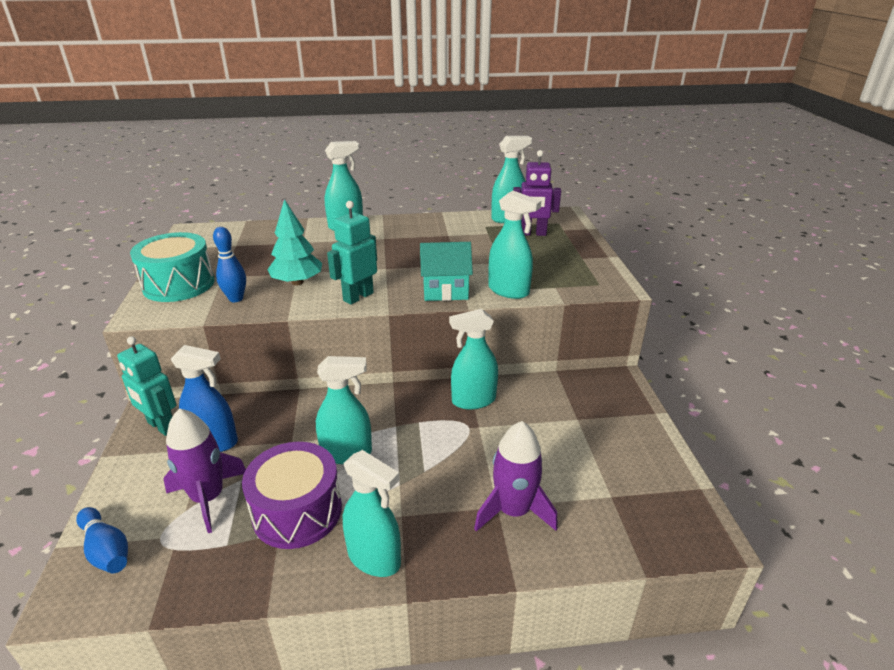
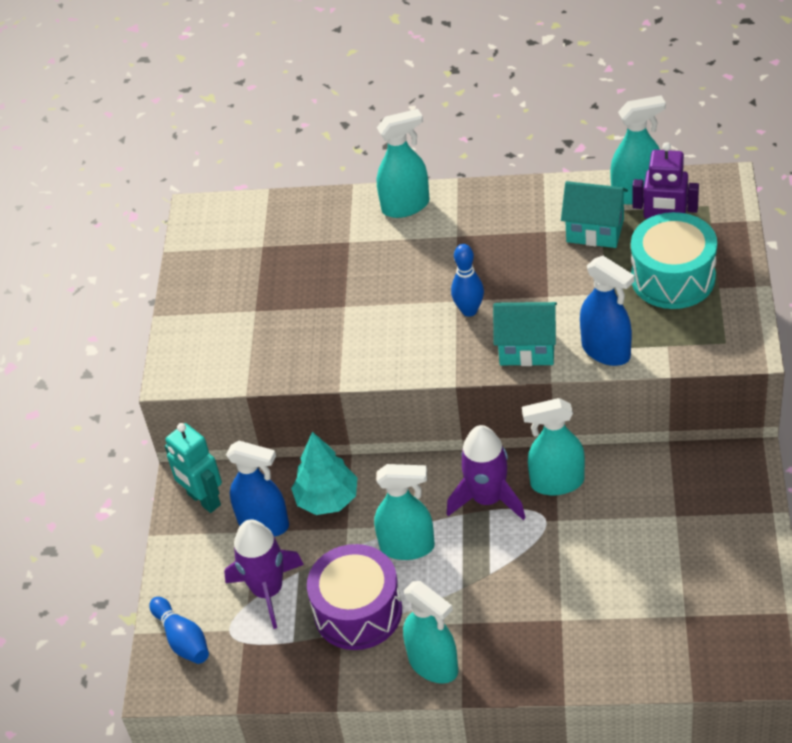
camera: 15 degrees right, 15 degrees up
(179, 284) = (205, 323): turquoise drum -> turquoise drum (673, 278)
(236, 299) = (276, 352): blue bowling pin -> blue bowling pin (469, 310)
(297, 282) = (346, 325): turquoise tree -> turquoise tree (327, 499)
(358, 297) = (420, 354): turquoise robot -> none
(483, 234) = (595, 230): none -> turquoise house
(509, 291) = (606, 351): turquoise spray bottle -> blue spray bottle
(513, 511) = (577, 625): purple rocket -> purple rocket (488, 498)

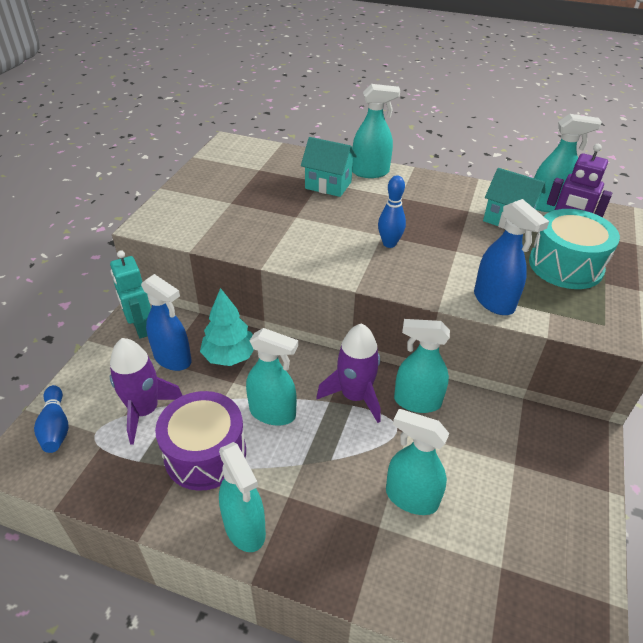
camera: 10 degrees right, 5 degrees down
(527, 349) = (426, 281): turquoise house -> turquoise house (328, 185)
(583, 583) = (411, 497): none -> turquoise spray bottle

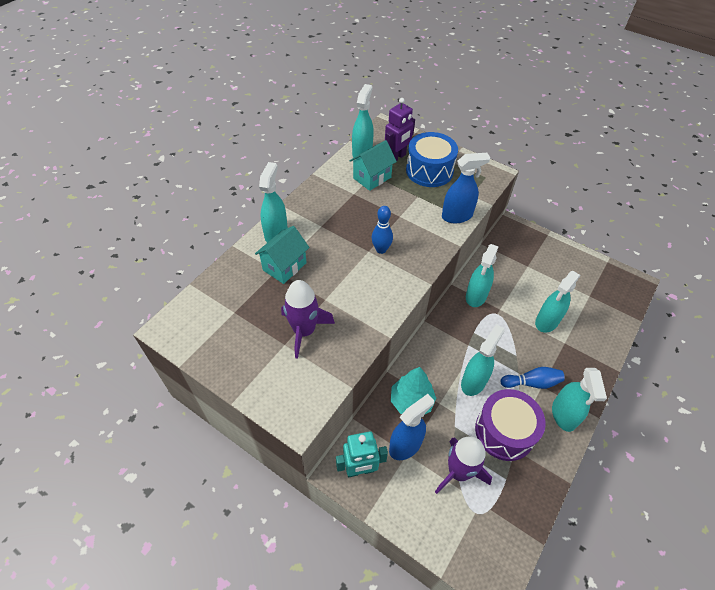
camera: 75 degrees left, 10 degrees up
(56, 427) = (465, 546): blue bowling pin -> blue bowling pin (532, 383)
(245, 528) = (563, 415): turquoise spray bottle -> turquoise spray bottle turned 105 degrees clockwise
(355, 396) = (466, 329): purple rocket -> purple rocket (304, 331)
(565, 265) = (429, 171): turquoise drum -> blue drum

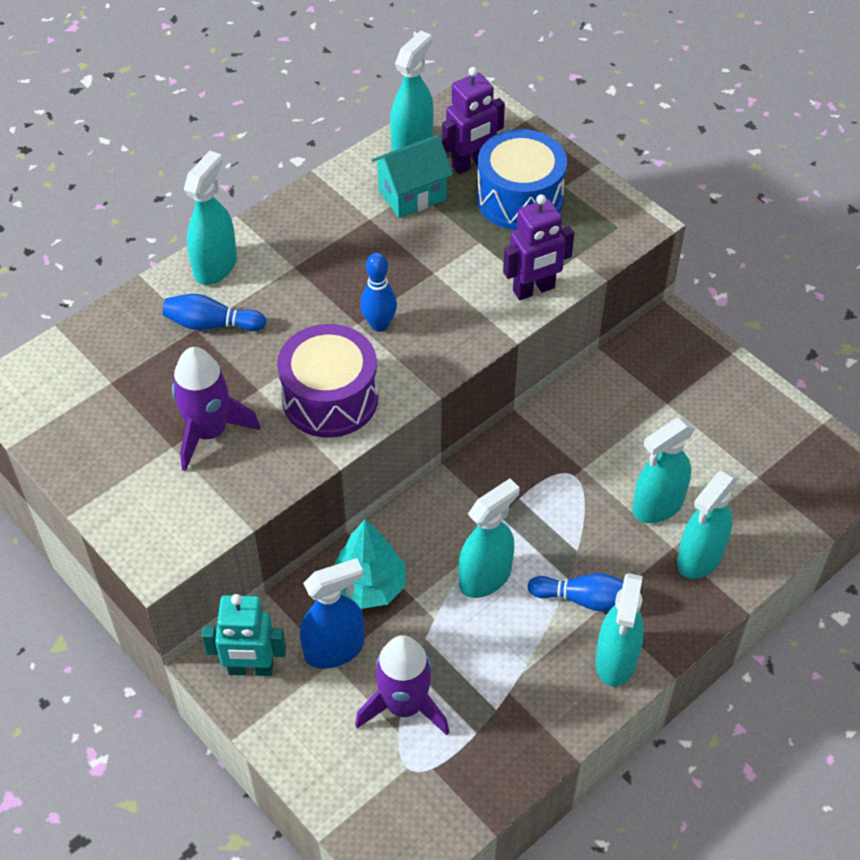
camera: 15 degrees right, 0 degrees up
(284, 266) = (211, 324): turquoise house -> blue bowling pin
(457, 216) = (534, 290): blue spray bottle -> purple robot
(476, 296) = (549, 438): turquoise spray bottle -> turquoise spray bottle (699, 558)
(504, 431) = (504, 663): purple drum -> purple drum (330, 398)

